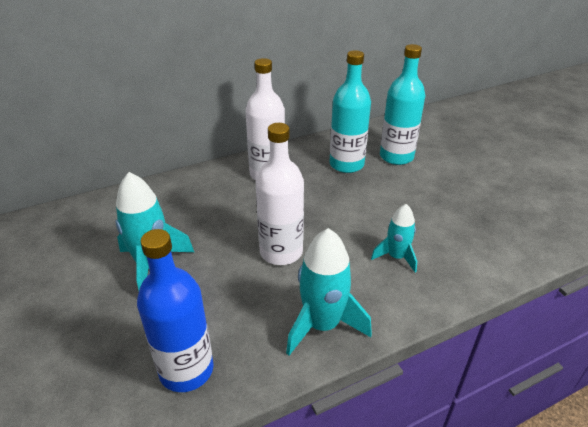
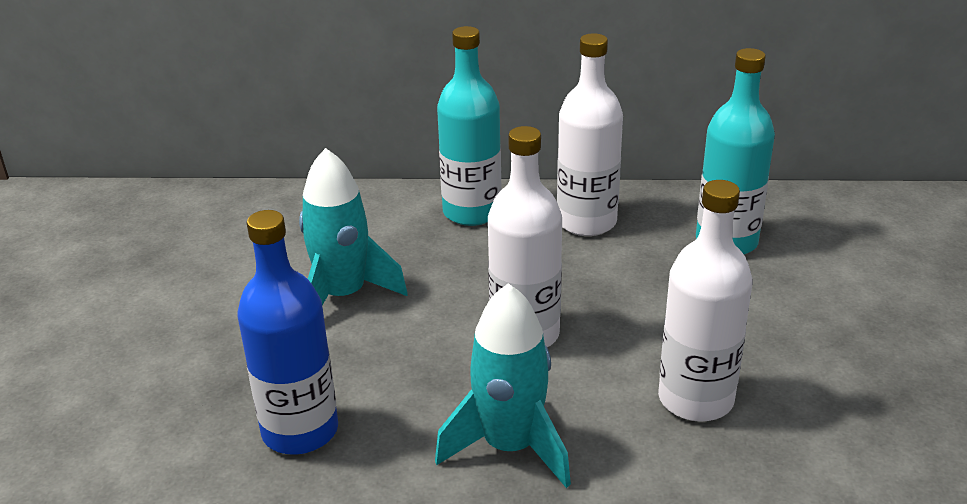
camera: 30 degrees right, 5 degrees down
(396, 156) = (825, 253): turquoise bottle -> turquoise bottle (472, 212)
(396, 257) = (695, 399): turquoise rocket -> white bottle

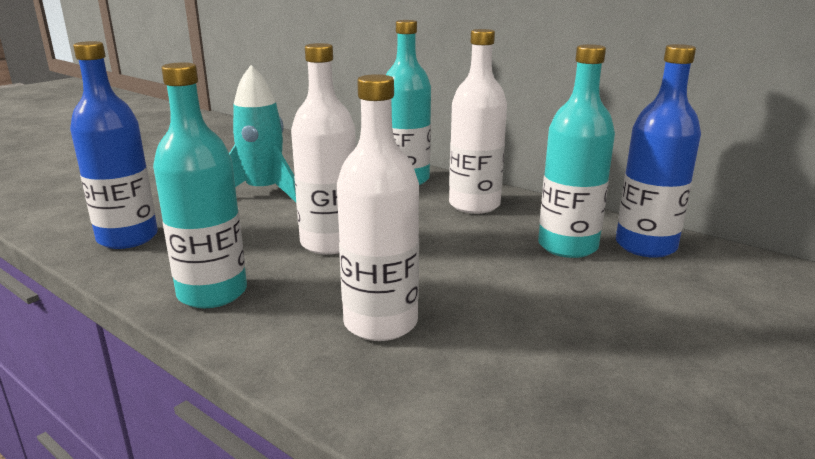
camera: 35 degrees right, 10 degrees down
(510, 446) = (212, 293): turquoise rocket -> turquoise bottle
(781, 214) = (645, 246): none -> blue bottle

